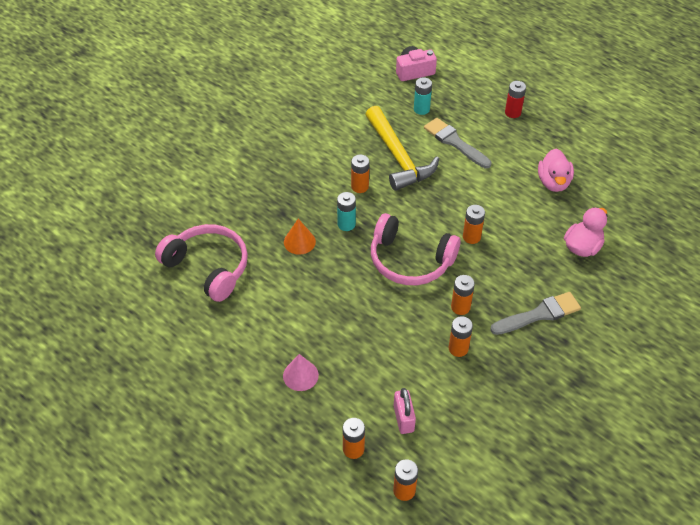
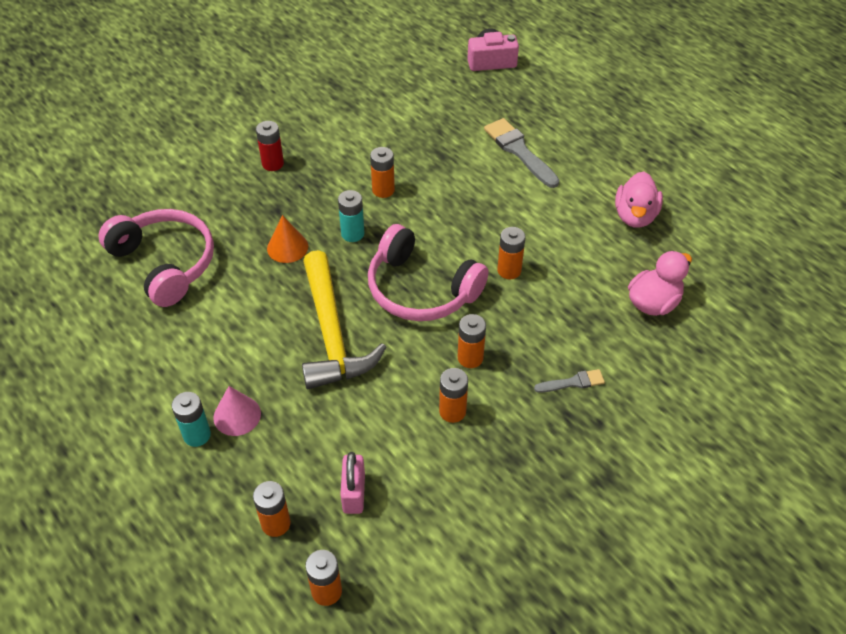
camera: 10 degrees right, 0 degrees up
(398, 157) = (442, 160): yellow hammer -> yellow hammer (332, 333)
(421, 109) = (488, 107): turquoise battery -> turquoise battery (197, 435)
(512, 112) = (603, 124): red battery -> red battery (273, 164)
(539, 314) = (573, 382): grey brush -> grey brush, size x0.55

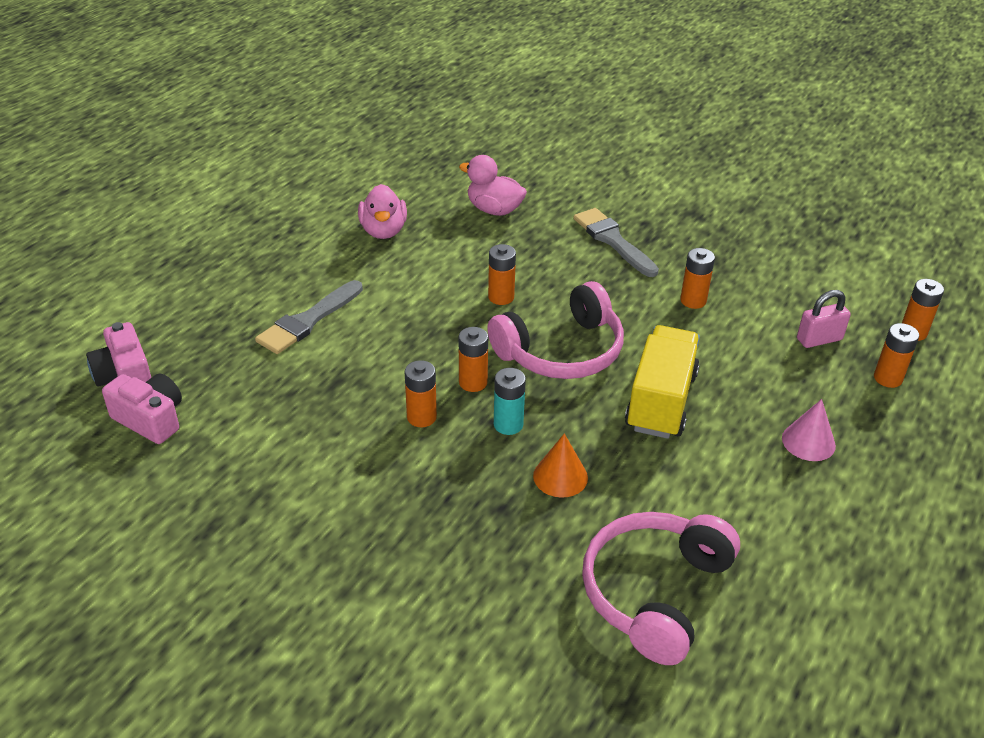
camera: 110 degrees left, 10 degrees down
(197, 435) = (853, 464): turquoise battery -> none
(273, 164) = (415, 543): red battery -> none
(332, 333) = (661, 401): yellow hammer -> yellow truck
(421, 289) = (562, 351): pink headphones -> pink headphones turned 45 degrees clockwise
(442, 69) = (150, 419): none -> pink camera
(470, 358) = (627, 302): orange battery -> orange battery (473, 382)
(573, 382) = (613, 241): grey brush -> grey brush, size x1.83
(635, 216) = (383, 231): pink duck -> pink duck turned 90 degrees clockwise

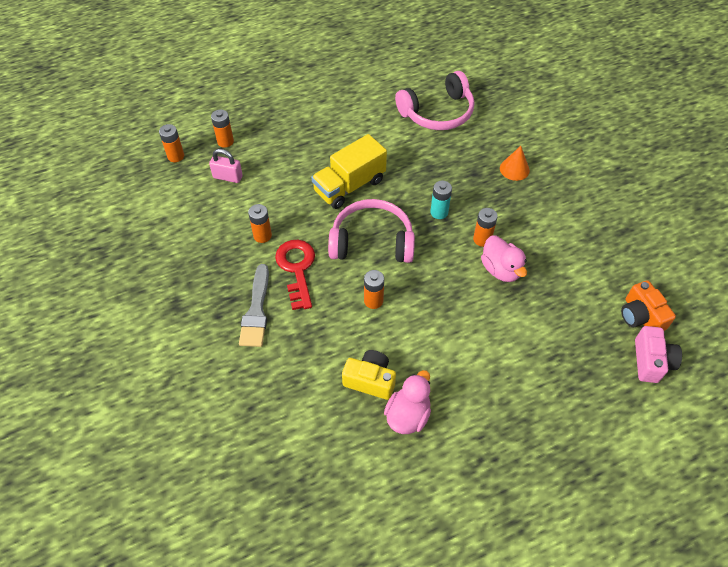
camera: 145 degrees left, 15 degrees up
(150, 419) = (641, 316): pink camera -> orange camera
(308, 321) = (512, 348): grey brush -> none
(442, 239) = (370, 380): none -> yellow camera
(473, 382) = (438, 247): orange battery -> none
(494, 210) = (307, 392): pink duck -> pink duck (501, 270)
(560, 476) = (435, 174): orange cone -> orange cone (514, 169)
(616, 289) = (297, 269): none -> red key
(808, 442) = (304, 134): pink cone -> none

